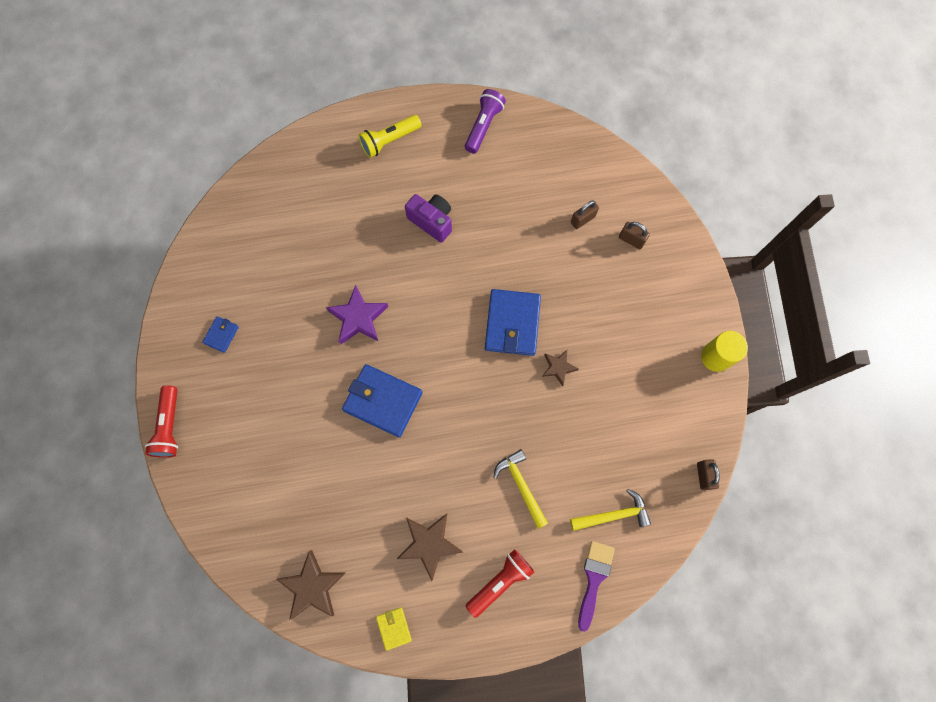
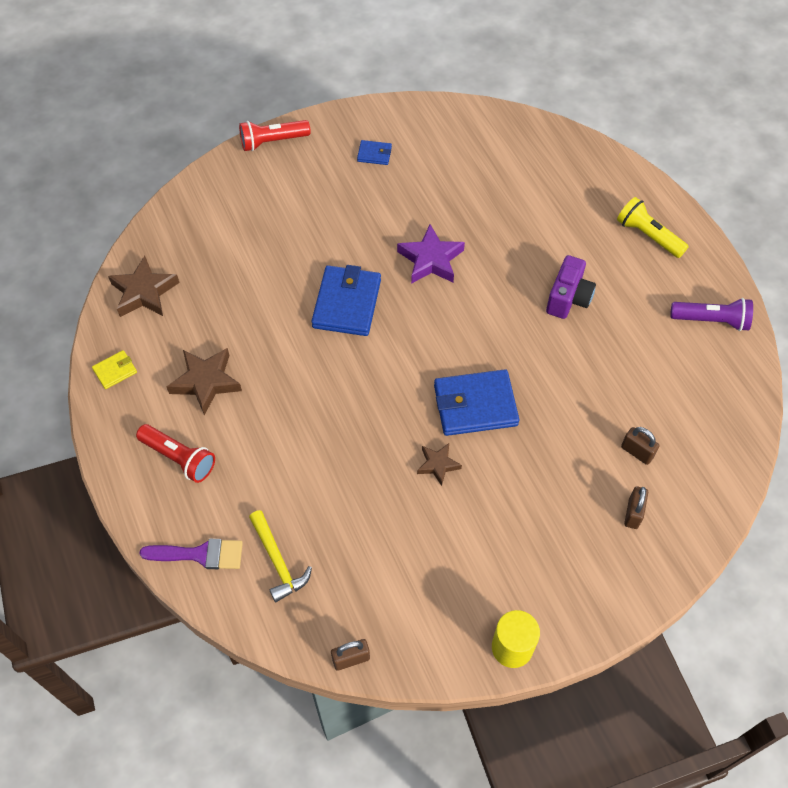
camera: 75 degrees right, 15 degrees down
(521, 485) = (289, 455): yellow hammer -> none

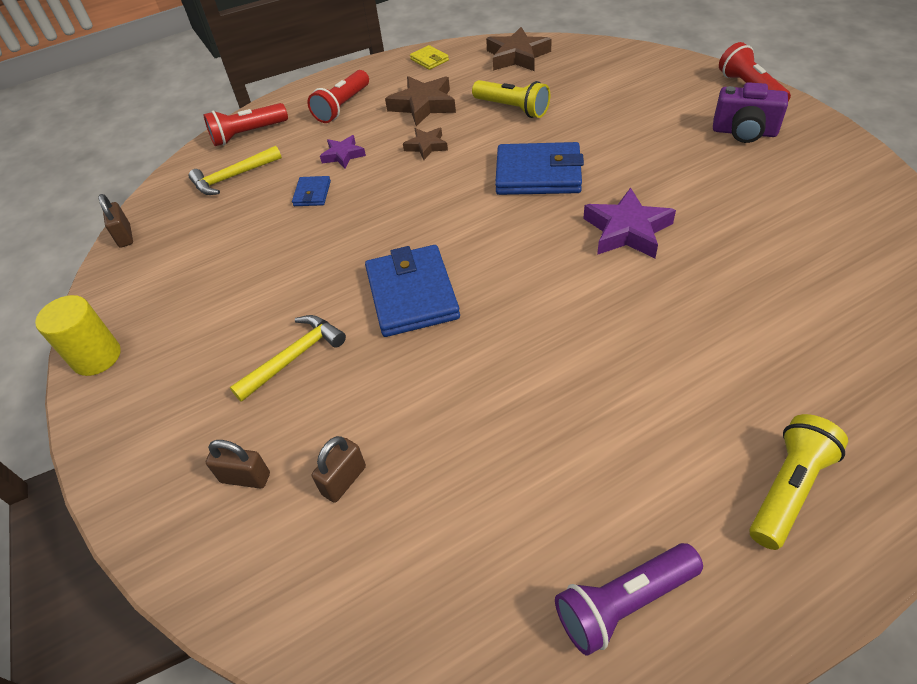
camera: 90 degrees right, 10 degrees down
(200, 554) = (247, 134): purple brush -> red flashlight
(240, 308) = (512, 108): none -> yellow flashlight
(271, 456) = (343, 155): none -> purple star
(374, 154) = (779, 162): blue wallet -> blue wallet (312, 193)
(438, 465) = (330, 271): brown star -> brown star (426, 146)
(529, 488) = (294, 357): none -> yellow hammer
(568, 298) = (608, 379): purple camera -> purple camera (744, 132)
(711, 320) = (623, 603): purple flashlight -> purple flashlight turned 60 degrees clockwise

